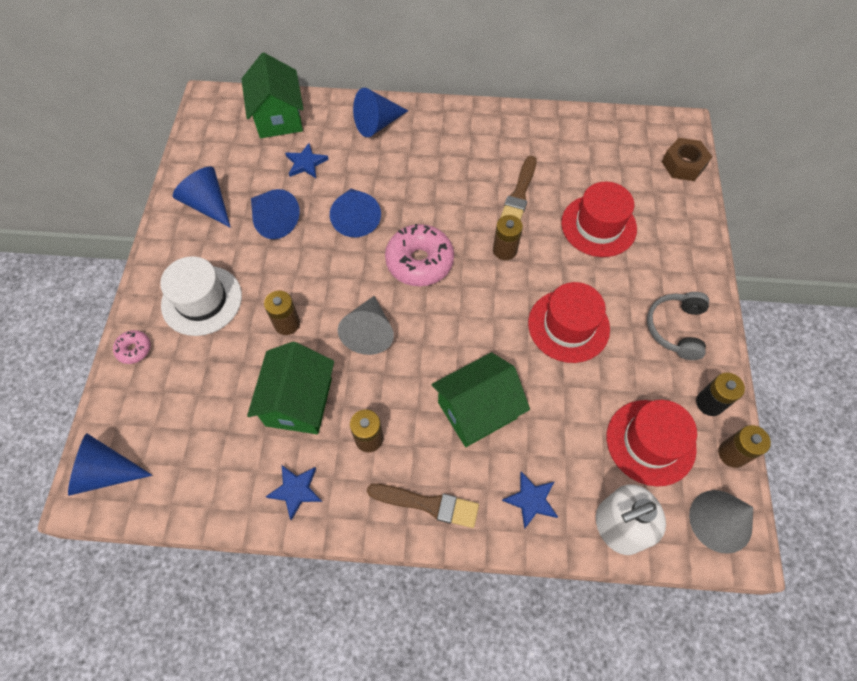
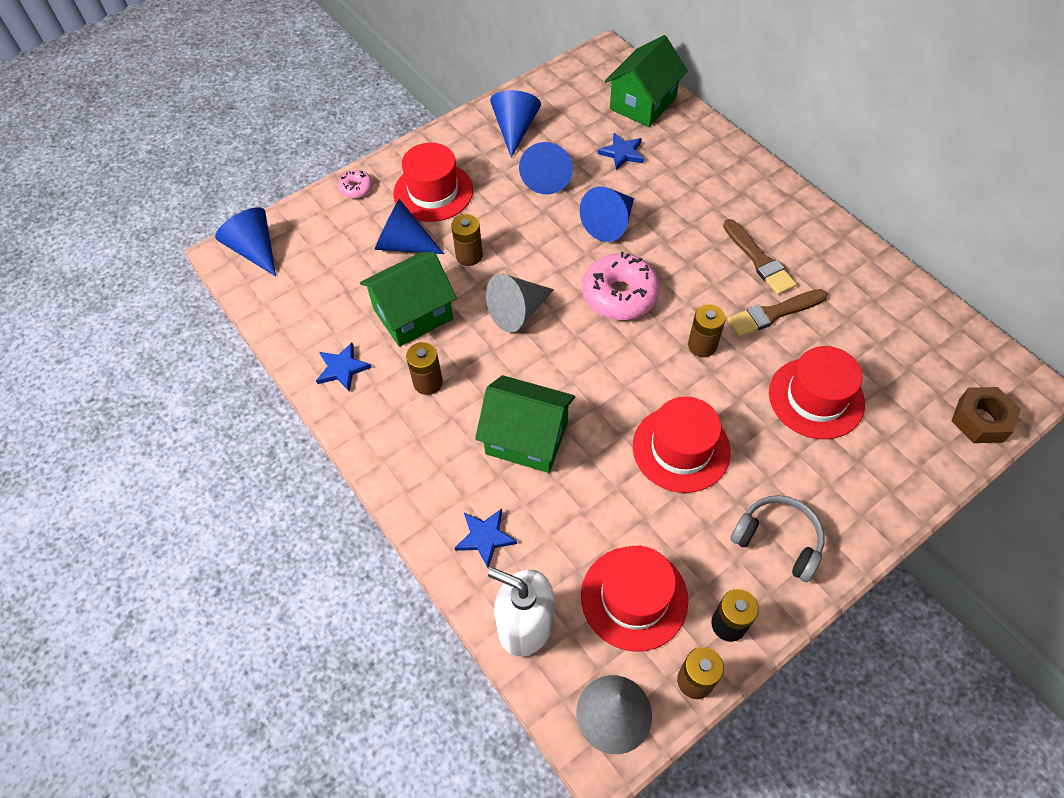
camera: 50 degrees right, 5 degrees down
(202, 300) = (433, 192): white hat -> red hat
(377, 124) = (717, 165): blue cone -> blue cone (403, 244)
(428, 504) = (412, 464): brown brush -> brown brush (759, 260)
(676, 328) = (778, 540): grey headphones -> grey headphones turned 60 degrees clockwise

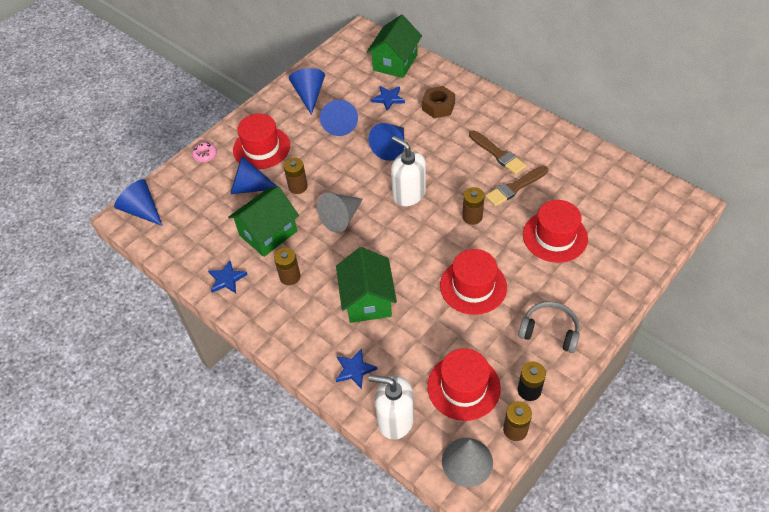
camera: 10 degrees left, 5 degrees down
(526, 438) = (367, 300): green house -> green house turned 75 degrees clockwise
(619, 295) = (409, 194): pink donut -> white soap dispenser
(980, 420) = (663, 230): brown nut -> brown nut (438, 106)

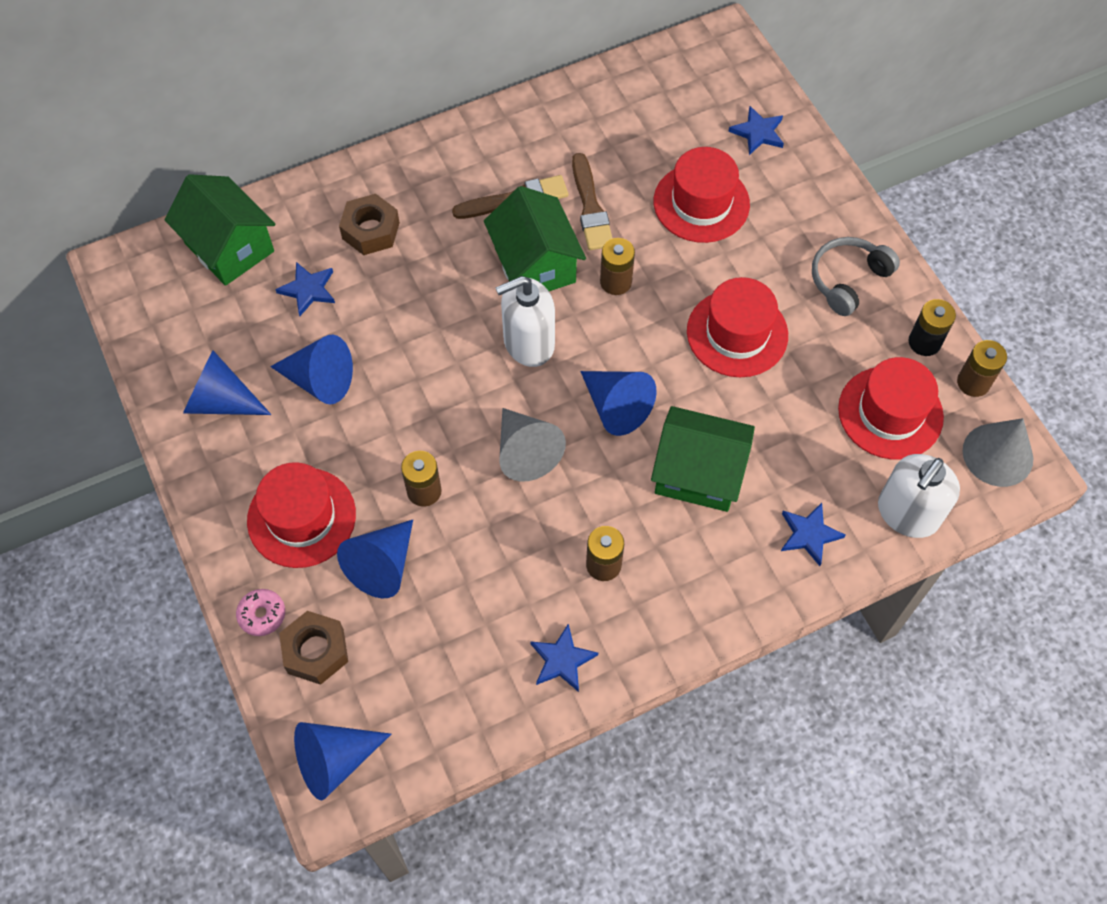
camera: 70 degrees left, 10 degrees up
(194, 181) = (316, 651): none -> brown nut
(268, 233) = (500, 568): green house -> green house (535, 265)
(391, 147) = (419, 328): blue cone -> blue cone (616, 407)
(629, 246) = (758, 133): none -> blue star

